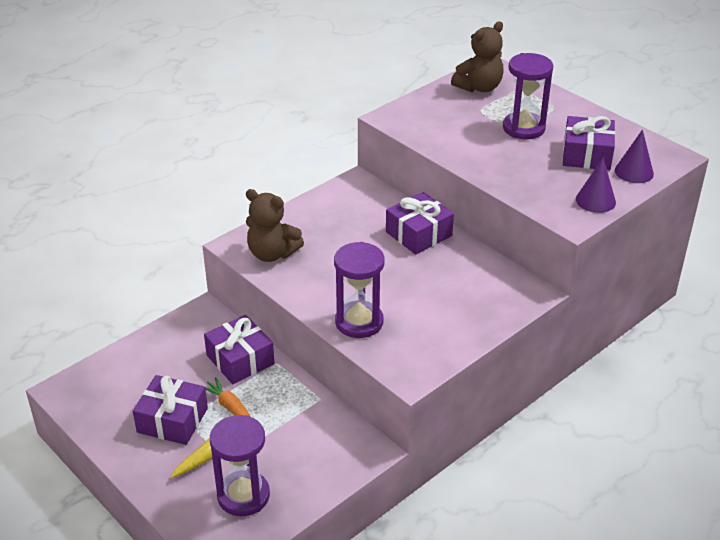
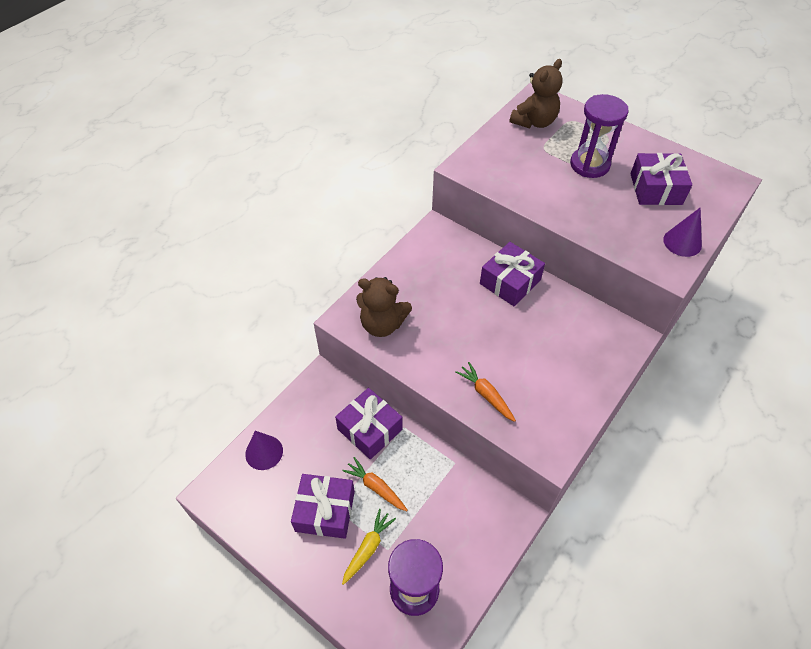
camera: 10 degrees left, 15 degrees up
(359, 322) = (486, 394): purple hourglass -> orange carrot
(634, 172) = (704, 204): purple cone -> purple cone (264, 452)

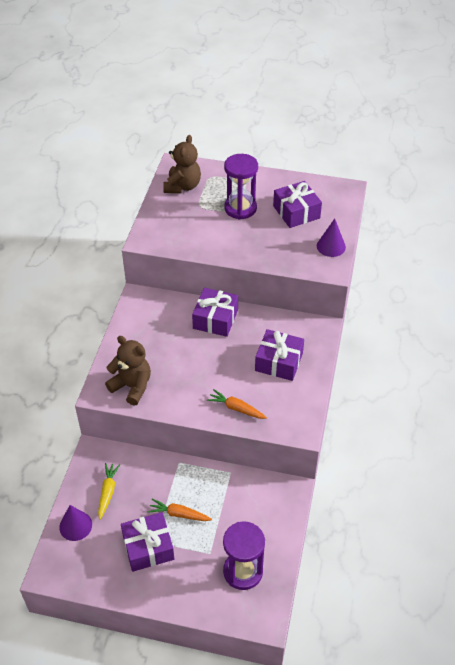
camera: 25 degrees left, 5 degrees down
(368, 548) = (194, 559): yellow carrot -> yellow carrot (108, 492)
(370, 429) = (153, 474): purple gift -> purple gift (279, 362)
(382, 324) = (132, 386): brown teddy bear -> brown teddy bear turned 135 degrees counterclockwise

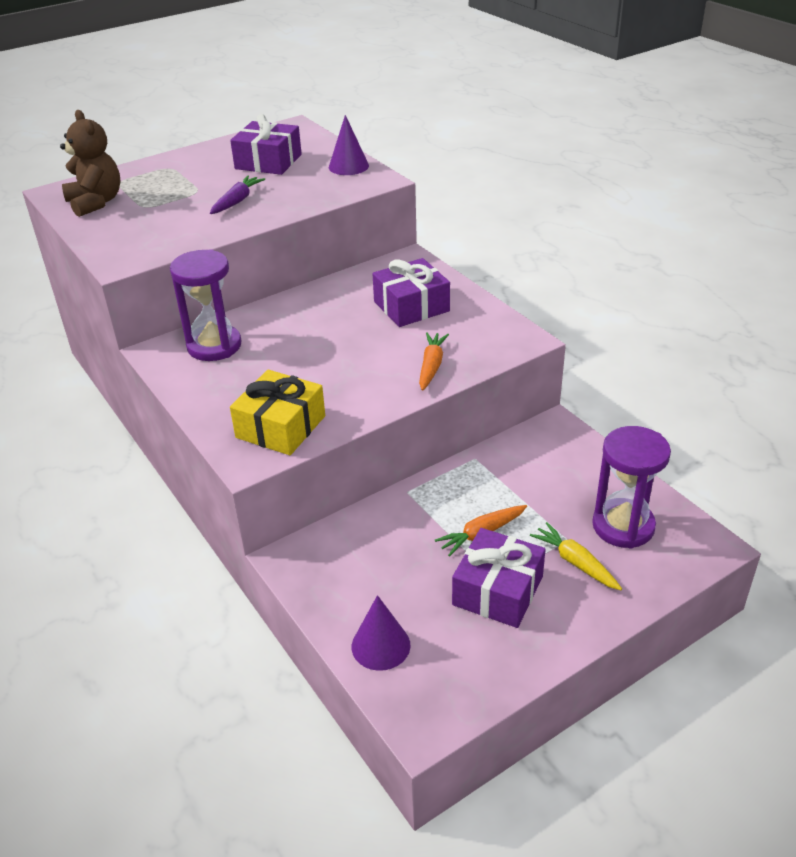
camera: 45 degrees left, 10 degrees down
(108, 492) = (368, 581): yellow carrot -> yellow carrot (575, 562)
(132, 386) = (280, 427): brown teddy bear -> yellow gift
(215, 319) = (286, 315): purple gift -> none
(236, 408) = (431, 366): orange carrot -> orange carrot turned 120 degrees clockwise
(240, 208) = (199, 186): purple hourglass -> purple hourglass (214, 346)
(243, 234) = (237, 201): none -> purple carrot

